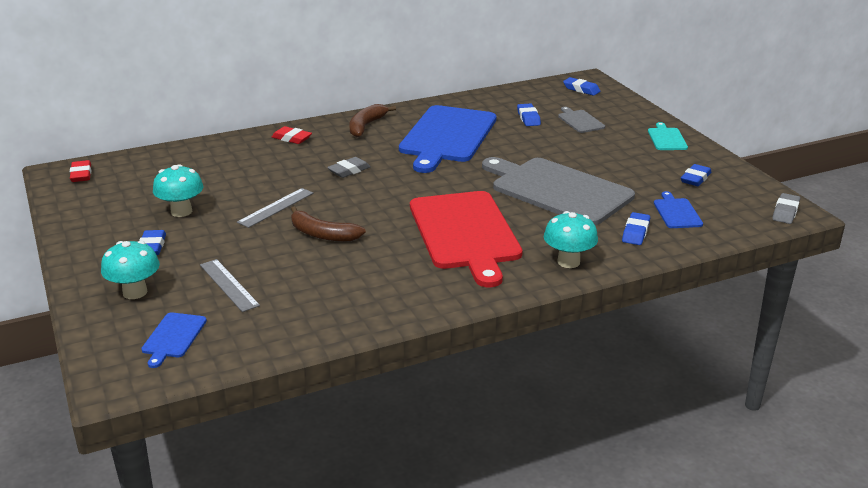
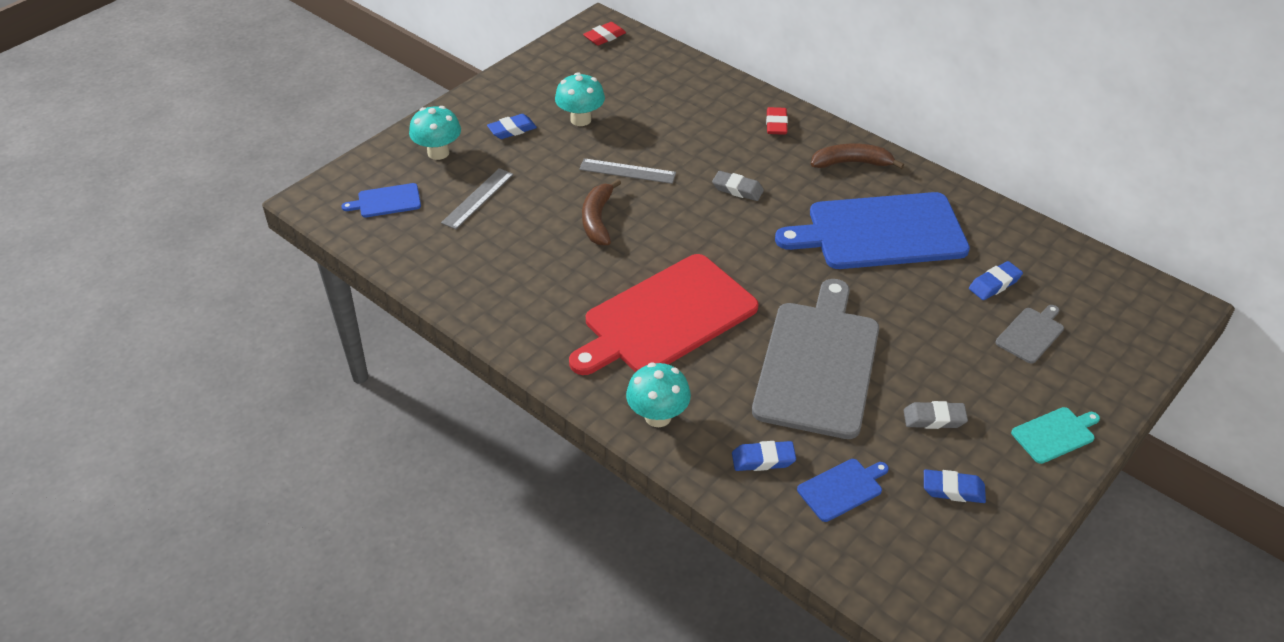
camera: 65 degrees right, 15 degrees up
(581, 89) = (1136, 309): blue eraser -> none
(785, 212) = (927, 607): grey eraser -> grey eraser (934, 419)

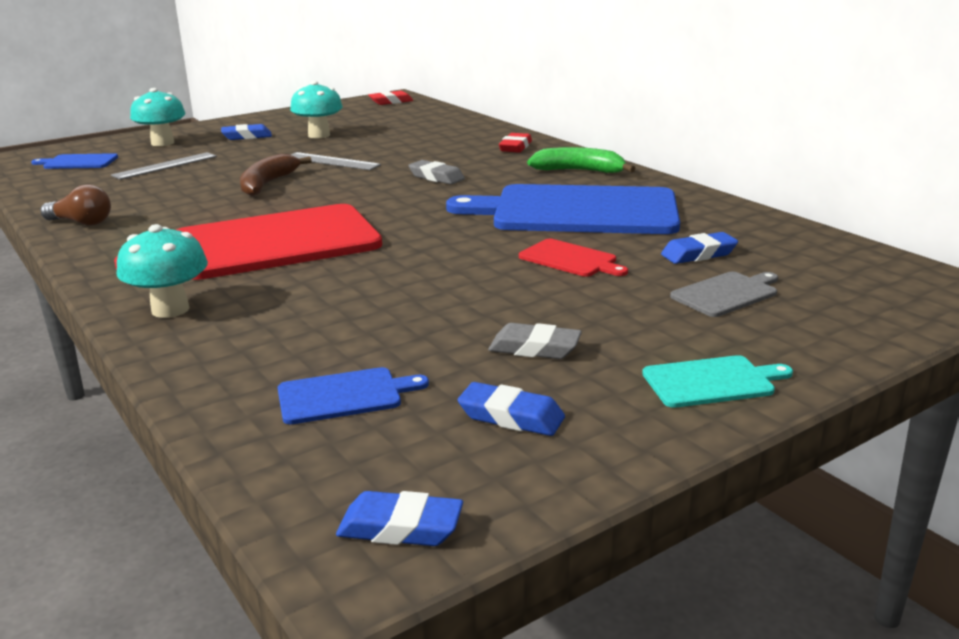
camera: 15 degrees right, 20 degrees down
(485, 307) = (82, 223): none -> brown light bulb
(763, 460) = (262, 357): blue eraser -> blue eraser (400, 528)
(818, 364) = (414, 290): grey cutting board -> none
(851, 163) = (579, 171): brown banana -> green banana
(907, 305) = (570, 259): none -> red cutting board

